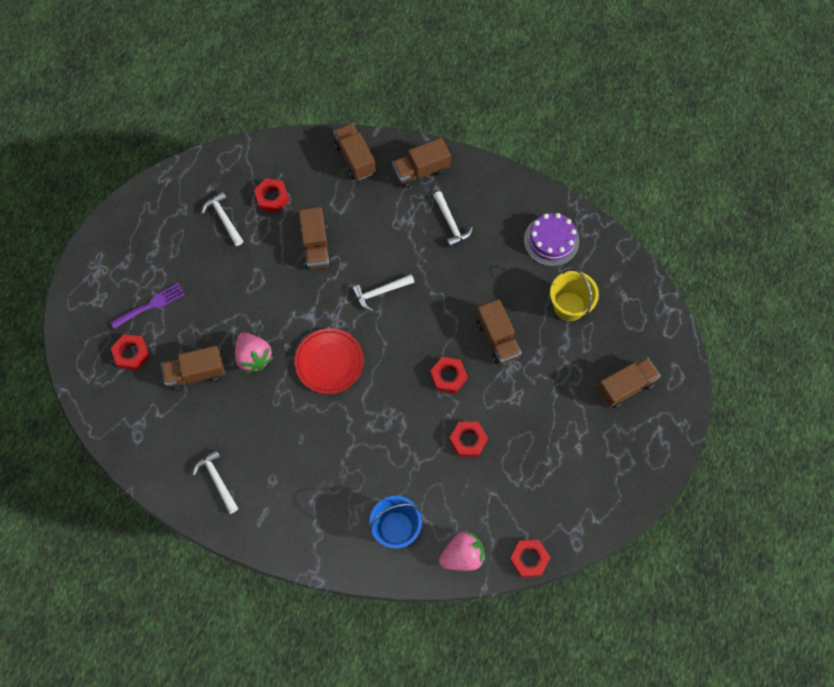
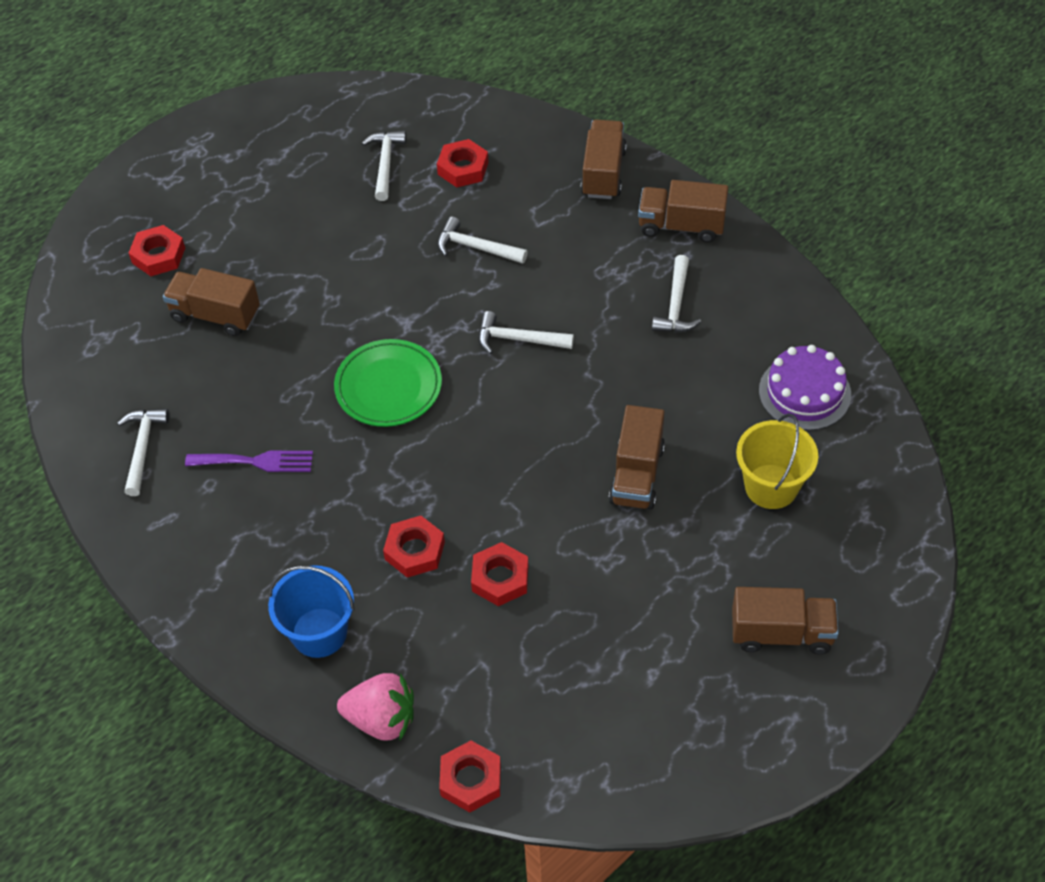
camera: 35 degrees right, 15 degrees down
(151, 305) = (223, 215): purple fork -> purple fork (256, 461)
(254, 357) = (299, 332): pink strawberry -> none
(316, 246) = (475, 247): brown truck -> white hammer
(329, 362) = (388, 387): red plate -> green plate
(448, 376) = (533, 485): red nut -> red nut (414, 551)

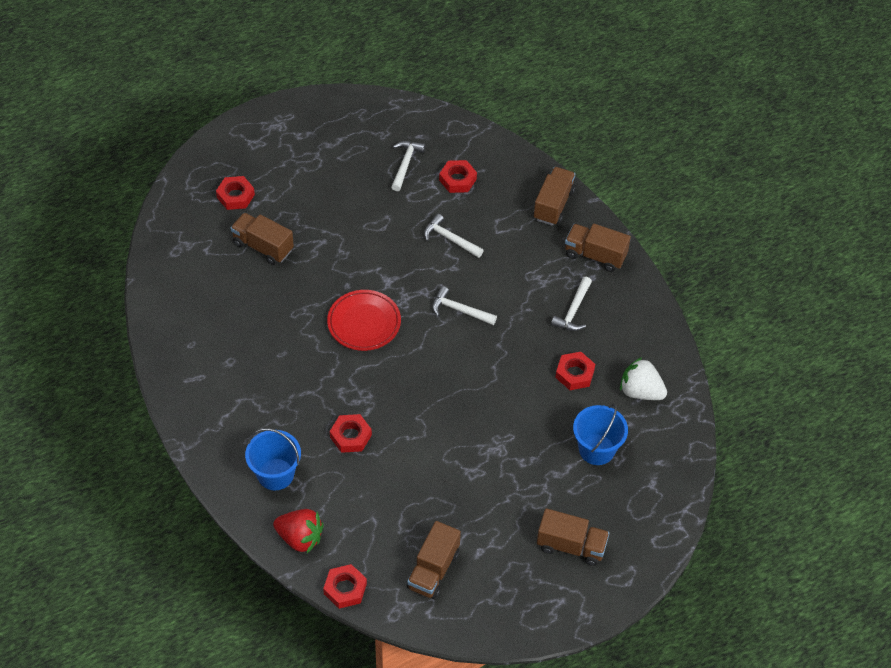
camera: 10 degrees right, 0 degrees up
(143, 447) = (193, 326): white hammer -> none
(256, 461) = (264, 353): purple fork -> none
(381, 719) = (300, 538): pink strawberry -> red strawberry
(388, 387) = (364, 323): green plate -> red plate
(500, 578) = (400, 467): red nut -> red nut (575, 374)
(636, 474) = (510, 420): brown truck -> brown truck (433, 570)
(771, 486) = (596, 449): yellow bucket -> blue bucket
(804, 392) = (640, 391): purple cake -> white strawberry

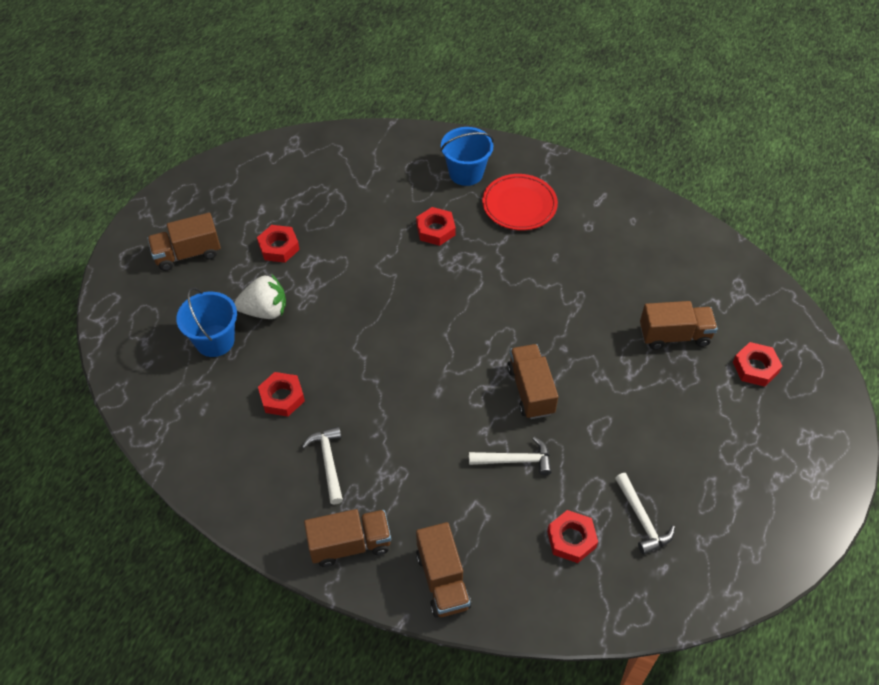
camera: 145 degrees right, 0 degrees up
(300, 538) = (406, 146): red strawberry -> none
(345, 589) = (343, 135): red nut -> red nut (279, 247)
(364, 323) = (514, 324): red plate -> red plate (519, 205)
(433, 570) = (288, 180): brown truck -> brown truck (531, 390)
(459, 310) = (440, 391): white hammer -> none
(640, 391) = (205, 419): white strawberry -> white strawberry (265, 310)

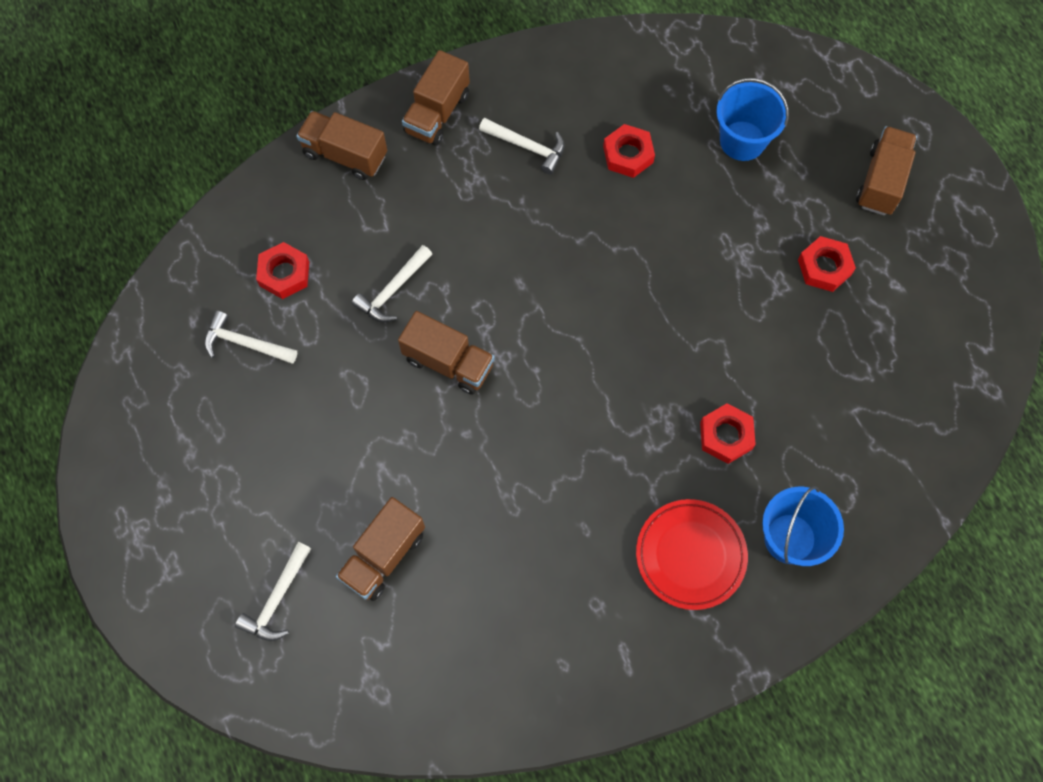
camera: 130 degrees right, 15 degrees up
(265, 310) = (745, 203): white strawberry -> none
(755, 367) = (277, 599): red nut -> white hammer

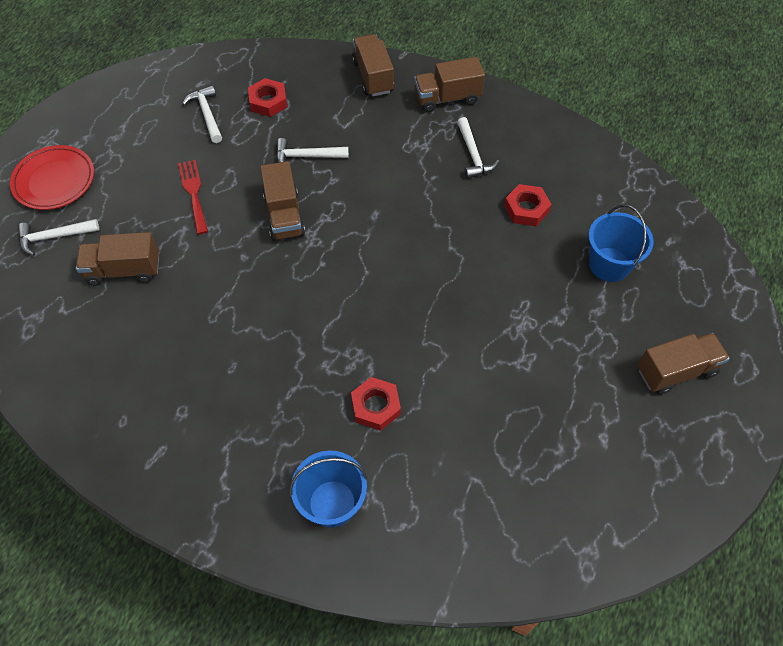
camera: 50 degrees right, 10 degrees down
(343, 426) = (193, 193): none -> red fork
(690, 555) = (265, 445): red plate -> red plate (54, 181)
(824, 267) = (568, 380): red nut -> none

